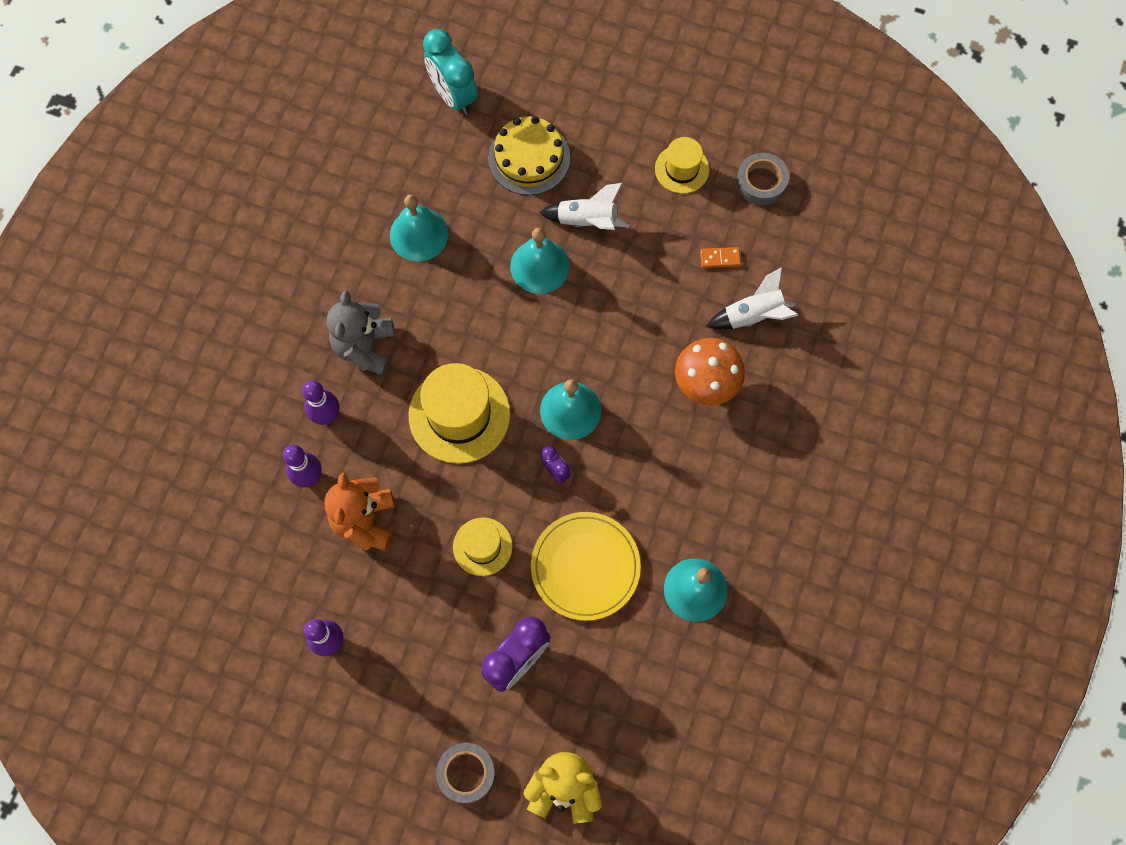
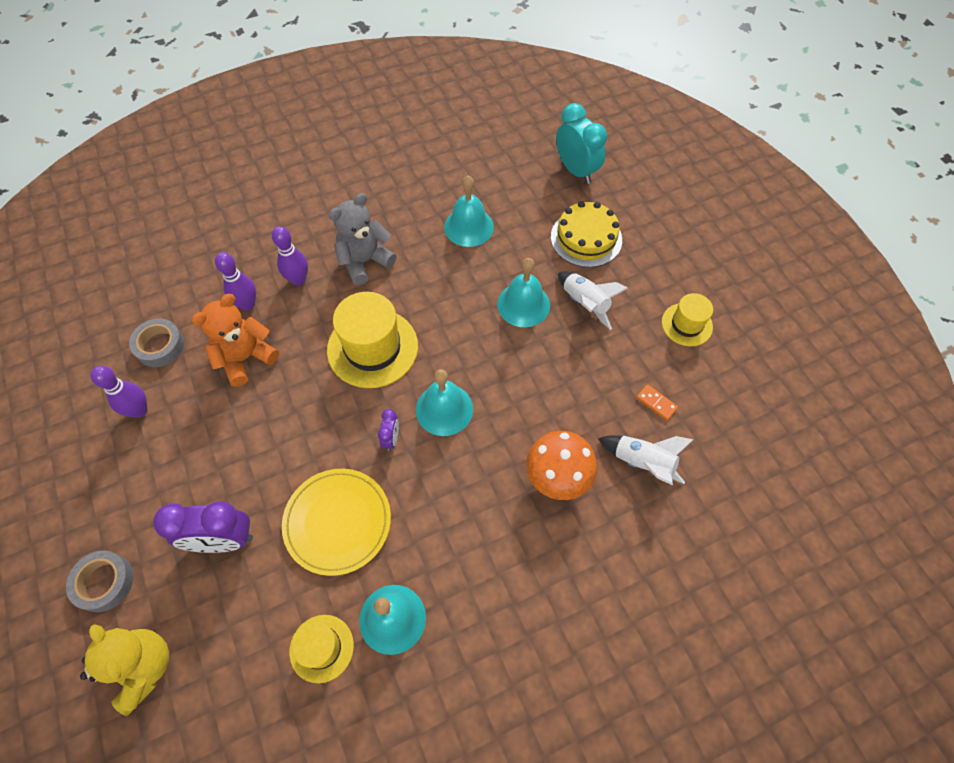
camera: 45 degrees right, 10 degrees down
(453, 95) = (576, 170): turquoise clock -> turquoise clock turned 135 degrees clockwise
(482, 546) = (291, 442): yellow hat -> yellow hat (321, 648)
(761, 182) = (740, 379): grey tape -> grey tape (160, 346)

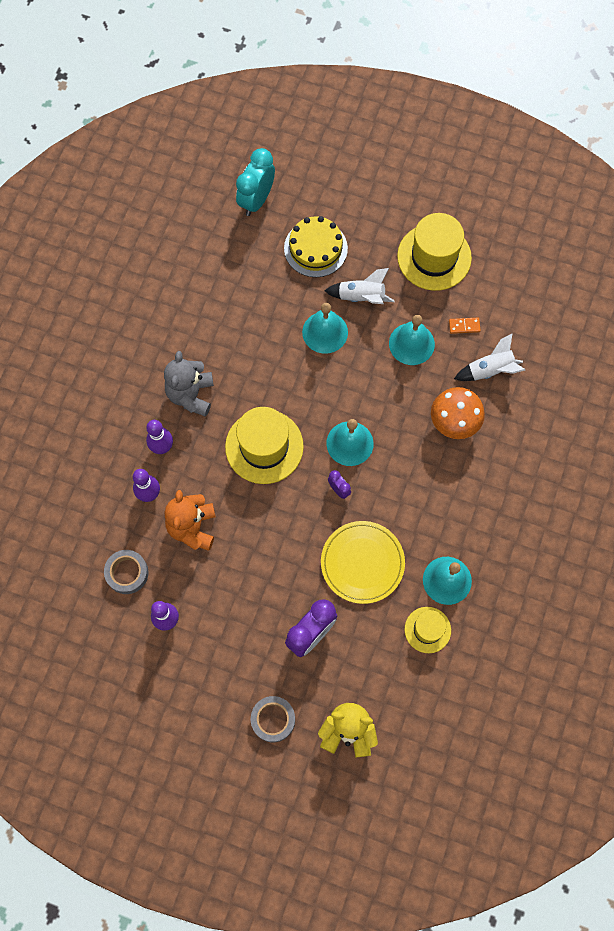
camera: 45 degrees left, 10 degrees up
(468, 227) = (231, 307): turquoise bell -> turquoise bell (411, 343)
(576, 170) = (256, 200): turquoise clock -> turquoise clock turned 75 degrees counterclockwise
(686, 324) = (434, 257): yellow hat -> yellow hat, size x1.76

